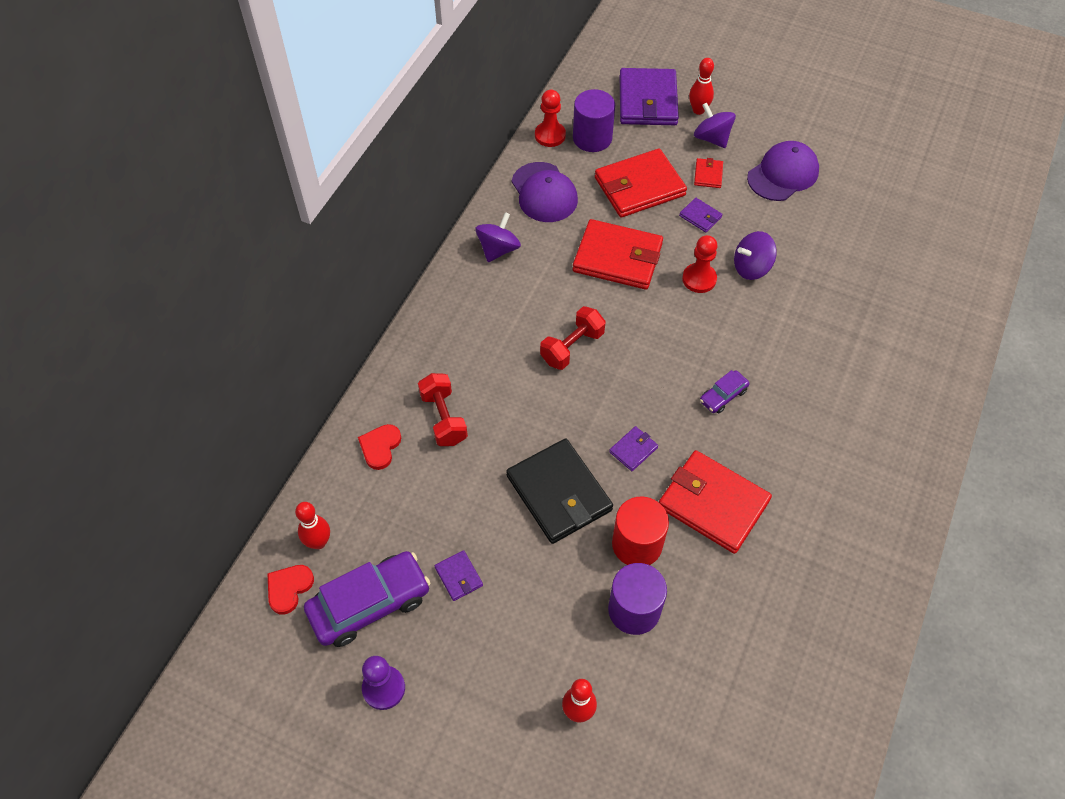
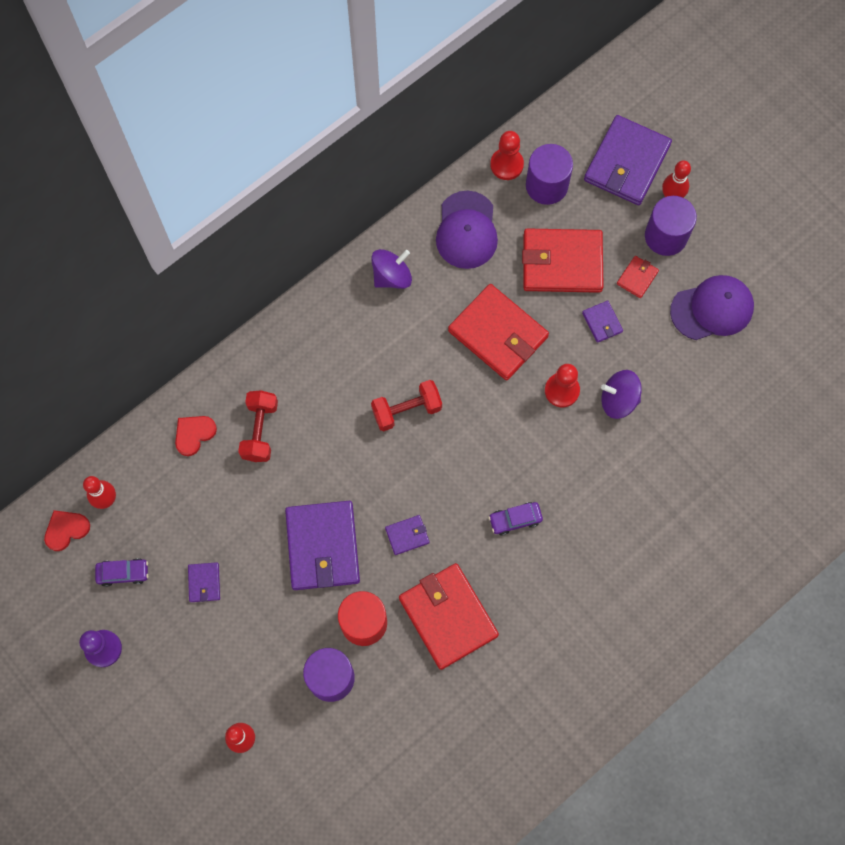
camera: 25 degrees right, 15 degrees up
(369, 604) = (123, 573): purple car -> purple car, size x0.49
(559, 493) = (322, 546): black wallet -> purple wallet
(712, 138) = (666, 236): purple spinning top -> purple cylinder

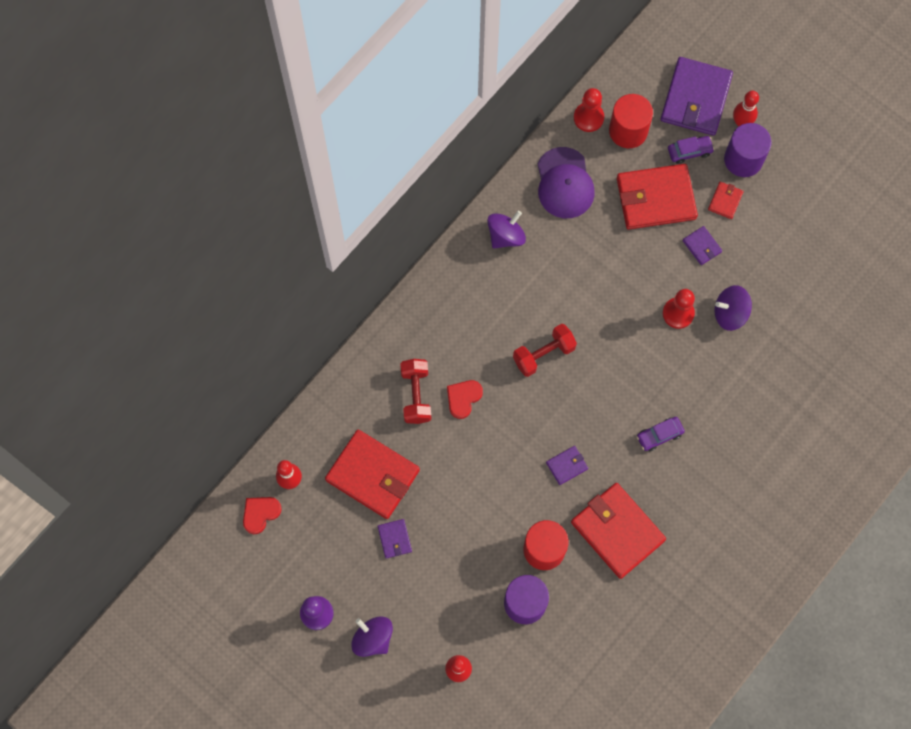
camera: 10 degrees left, 0 degrees up
(123, 573) = (320, 543): purple car -> purple car (689, 151)
(158, 687) = (373, 638): none -> purple spinning top
(194, 434) = (357, 408): red heart -> red heart (463, 398)
(322, 546) = (493, 488): purple wallet -> none
(498, 334) = (611, 272): red wallet -> red wallet (372, 475)
(546, 185) = (628, 131): purple cylinder -> red cylinder
(712, 309) = (796, 218): purple cap -> none

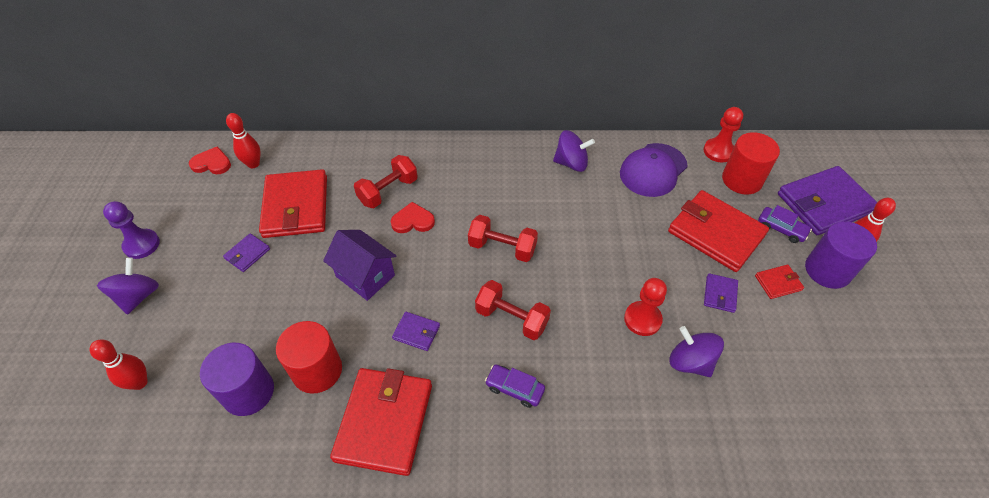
camera: 50 degrees right, 20 degrees down
(488, 467) = (365, 276): none -> purple house
(607, 396) = (511, 318): none -> red dumbbell

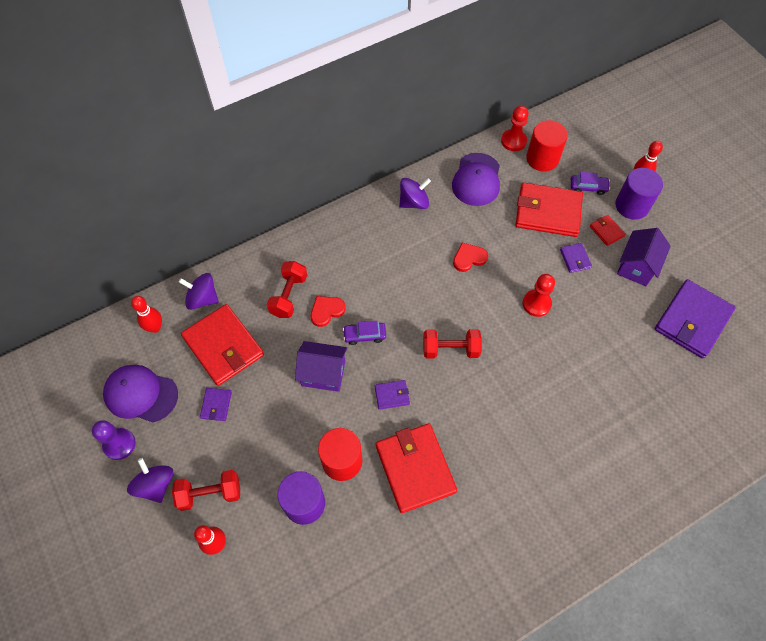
camera: 30 degrees left, 10 degrees up
(195, 212) = (140, 394): none -> purple cap
(212, 163) = (117, 345): red heart -> red heart (469, 258)
(502, 248) = (408, 299): red dumbbell -> red dumbbell (210, 493)
(514, 388) = (484, 398): purple car -> purple car (364, 335)
(690, 362) = (582, 318): purple spinning top -> purple spinning top (202, 299)
(778, 283) = (606, 231): red wallet -> red wallet turned 75 degrees counterclockwise
(796, 338) = (636, 266): none -> purple house
(824, 203) = (605, 152): purple wallet -> purple wallet (692, 320)

